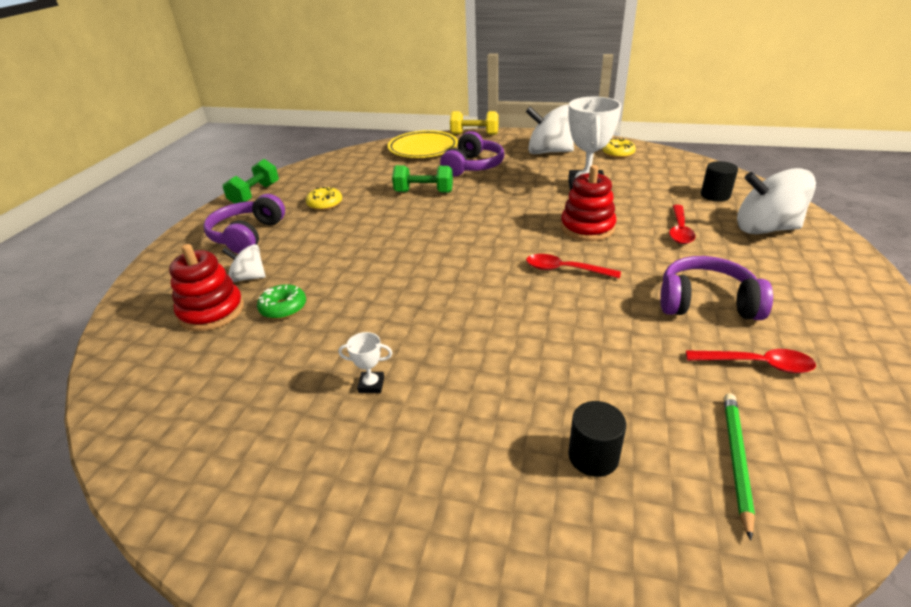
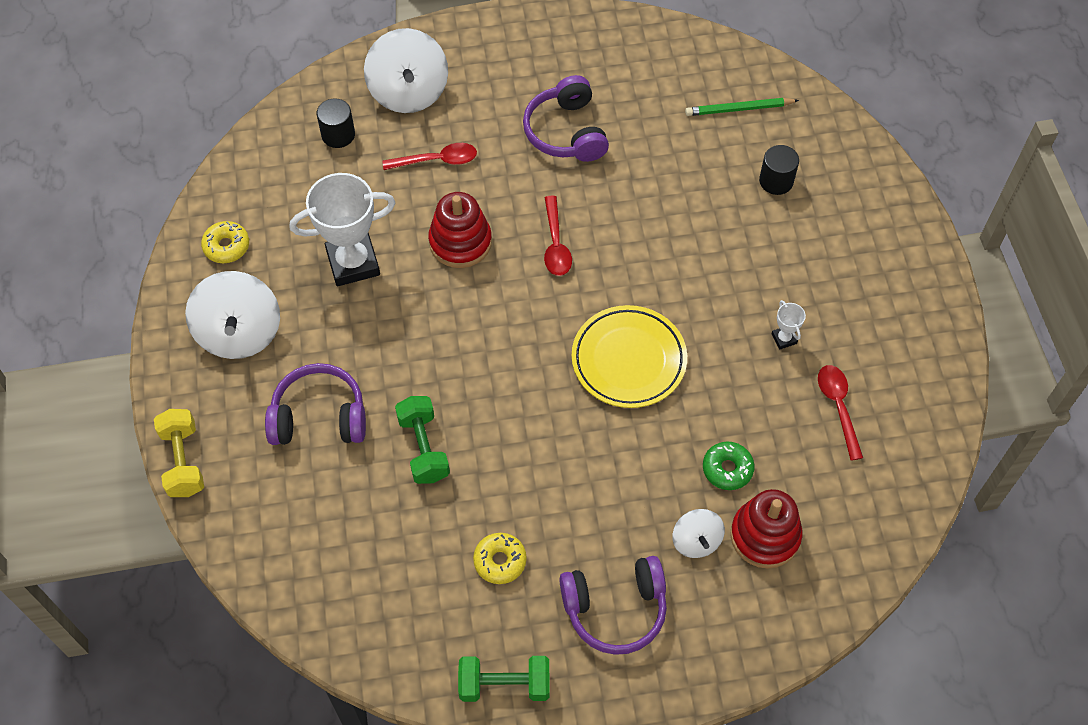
camera: 115 degrees left, 25 degrees up
(423, 149) = (266, 516): yellow plate -> yellow plate (628, 360)
(756, 364) = (636, 99): red spoon -> red spoon (838, 407)

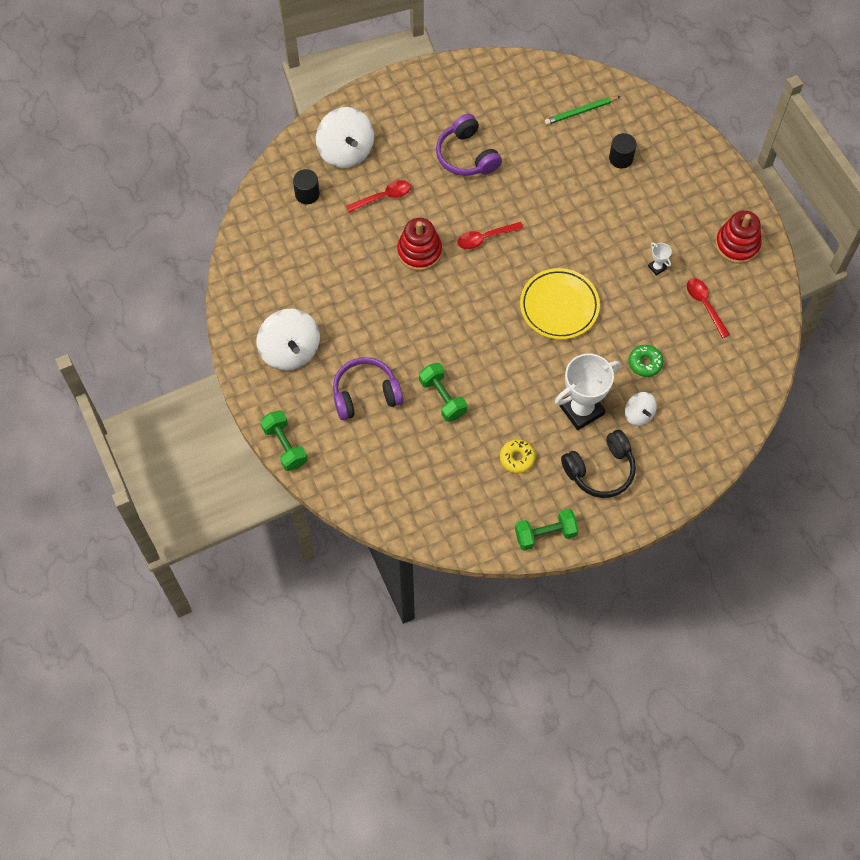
camera: 15 degrees left, 5 degrees up
(183, 461) = (285, 446): yellow dumbbell -> green dumbbell
(226, 246) = (258, 292): yellow donut -> none
(353, 263) = (350, 283): white trophy -> white trophy (581, 410)
(555, 244) = (485, 238): red spoon -> red spoon turned 90 degrees clockwise
(615, 609) = (600, 470): purple headphones -> black headphones
(765, 536) = (681, 400): red stacking toy -> red stacking toy (737, 244)

